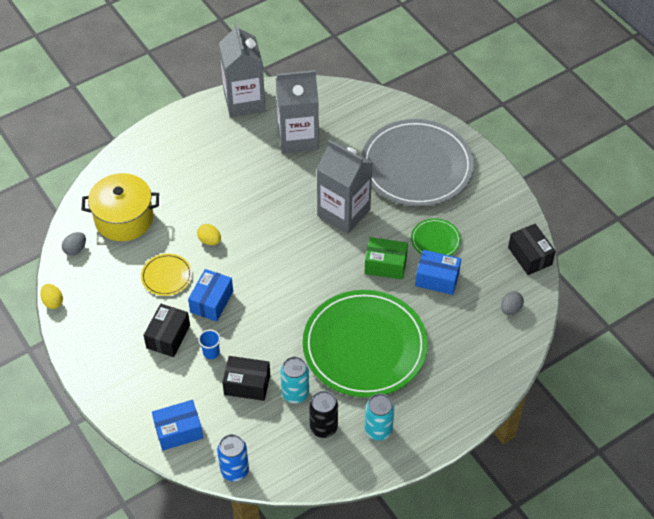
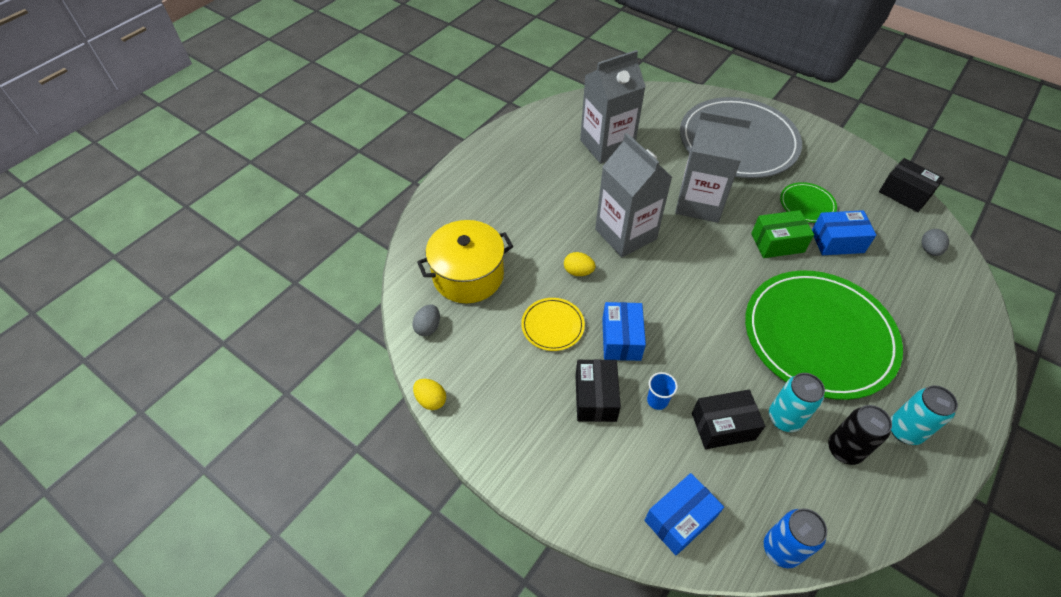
camera: 20 degrees left, 0 degrees up
(244, 101) = (532, 126): grey carton -> grey carton (625, 234)

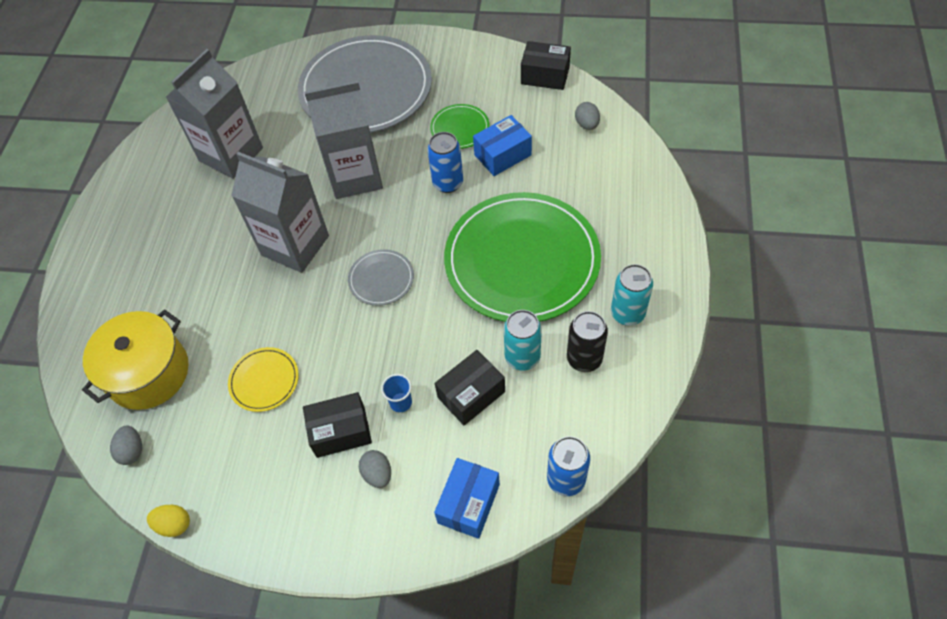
camera: 25 degrees left, 5 degrees up
(578, 272) = (264, 310): yellow egg -> none
(595, 398) = (340, 431): black box -> black box turned 75 degrees counterclockwise
(610, 449) = (377, 474): none -> grey egg
(621, 339) = (339, 359): blue box -> none
(685, 293) = (381, 279): none -> grey plate
(777, 243) = (448, 183): green box -> blue can

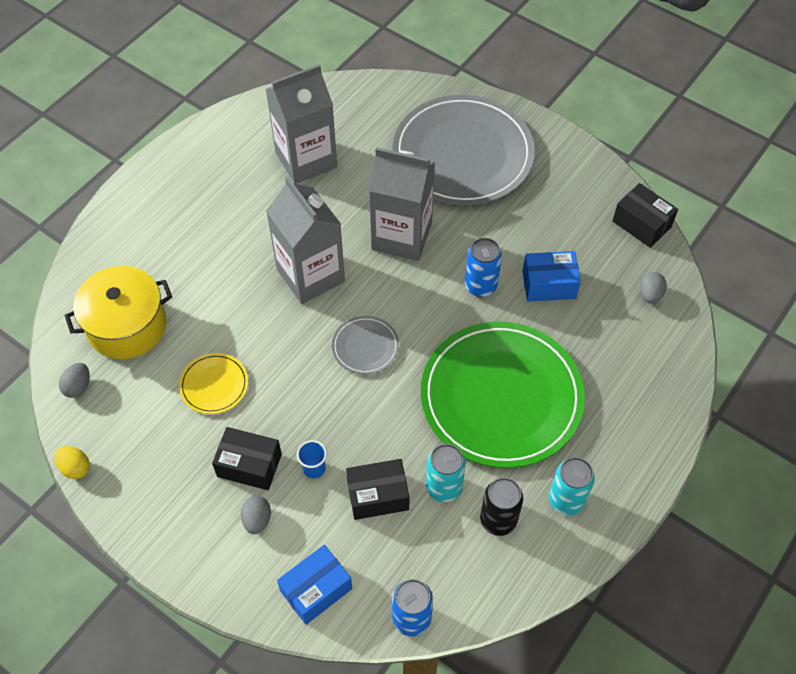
camera: 25 degrees right, 0 degrees up
(460, 128) = (525, 237): green plate -> none

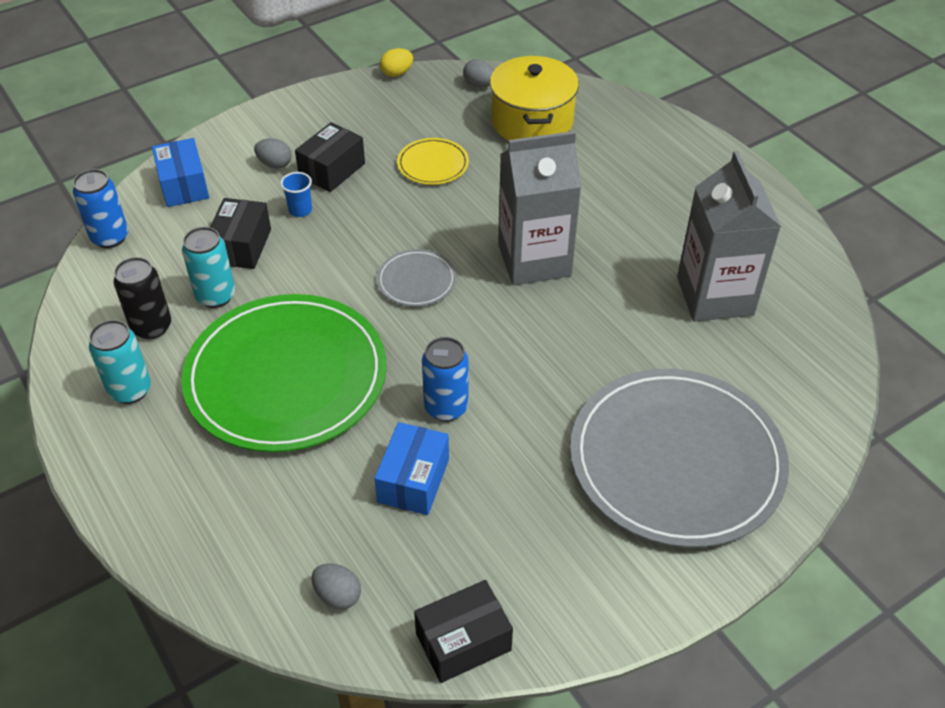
camera: 110 degrees right, 10 degrees down
(401, 236) = (557, 353): grey carton -> none

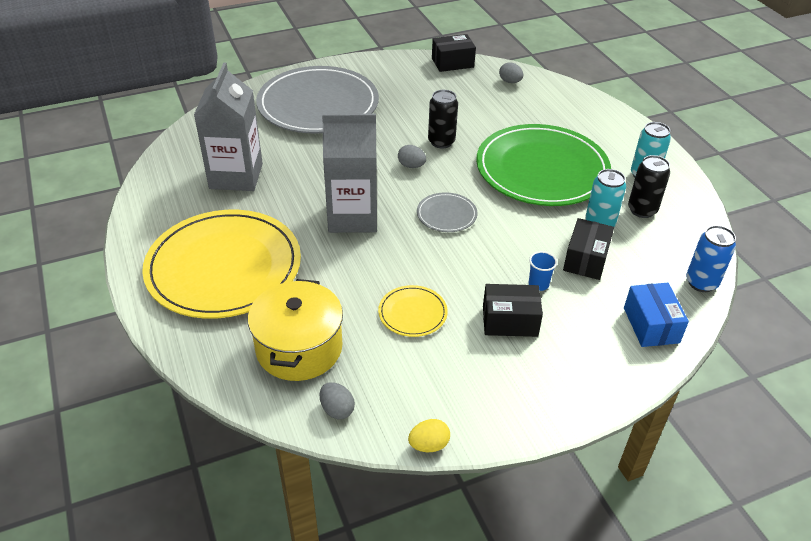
camera: 170 degrees left, 5 degrees down
(275, 164) = (566, 336): grey egg -> grey egg (411, 166)
(332, 170) = (510, 321): black box -> black box turned 45 degrees clockwise
(413, 480) = (466, 114): blue box -> none
(446, 407) = (441, 142): blue can -> black can
(649, 181) = (224, 267): none -> yellow plate

